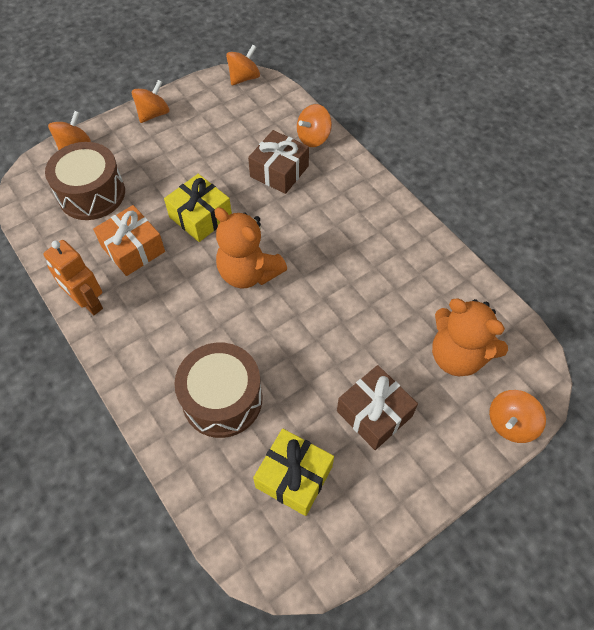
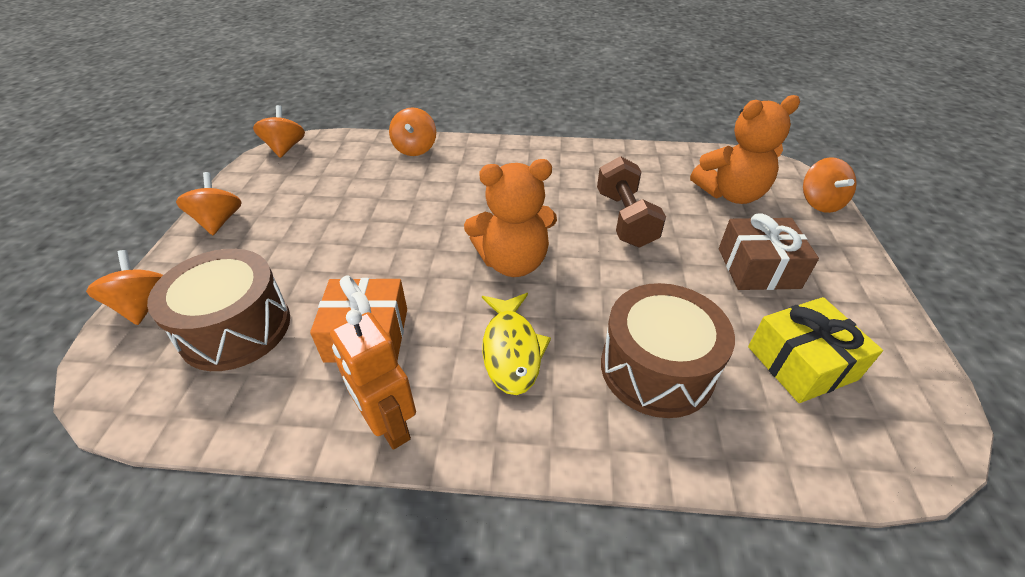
camera: 50 degrees left, 15 degrees down
(88, 302) = (388, 425): orange robot -> orange robot turned 60 degrees clockwise
(177, 320) = (511, 350): none -> yellow fish
(200, 217) = (399, 258): yellow gift -> none
(279, 171) = (421, 183): brown gift -> none
(354, 305) = (625, 219): none -> brown dumbbell

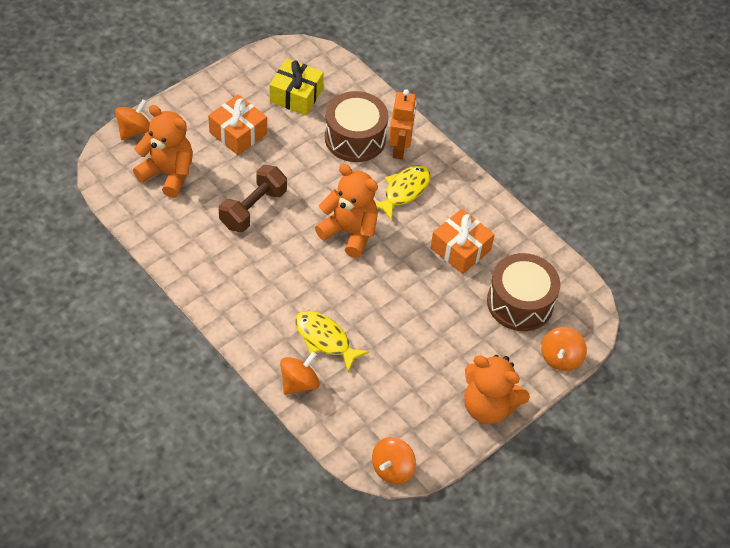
camera: 140 degrees left, 10 degrees up
(219, 221) = (488, 406): orange spinning top -> orange teddy bear
(388, 425) = (484, 202): orange robot -> orange robot (399, 148)
(427, 179) = (325, 339): none -> yellow fish
(758, 268) = (238, 133): brown gift -> orange gift

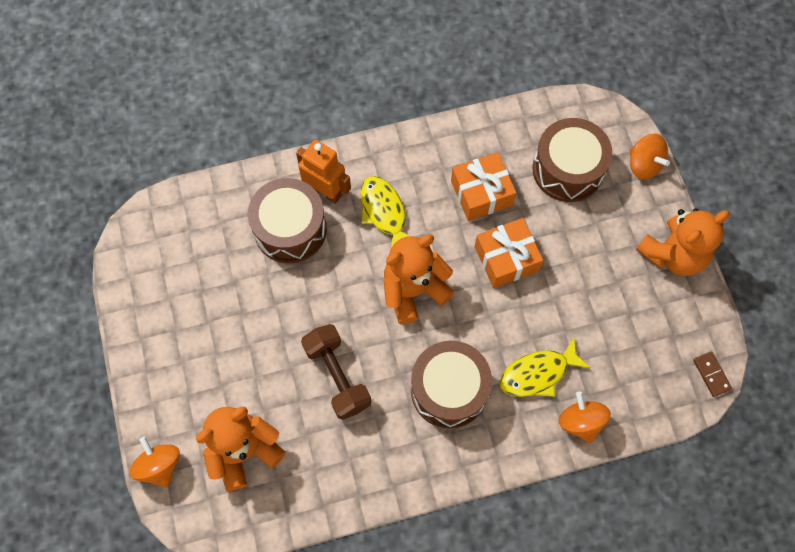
camera: 60 degrees left, 15 degrees up
(238, 133) = (222, 349): orange gift -> orange gift (506, 258)
(279, 283) = (449, 390): none -> brown drum
(296, 95) = (198, 264): yellow gift -> none
(392, 469) = (711, 374): orange spinning top -> brown domino

